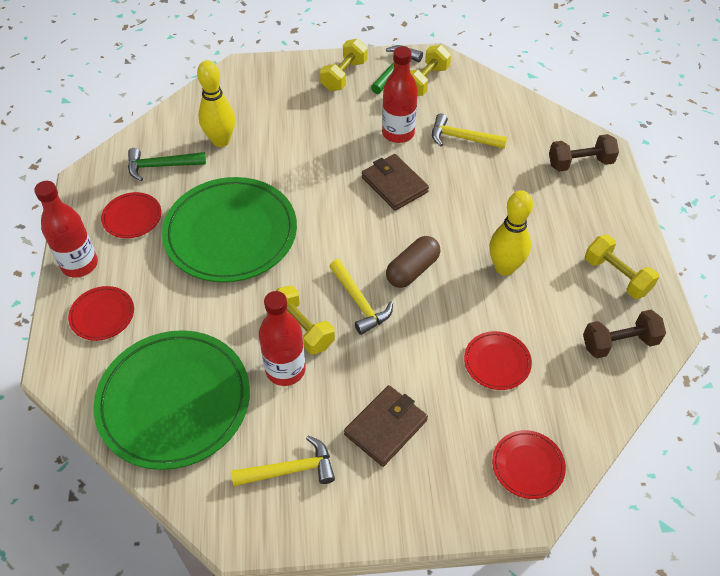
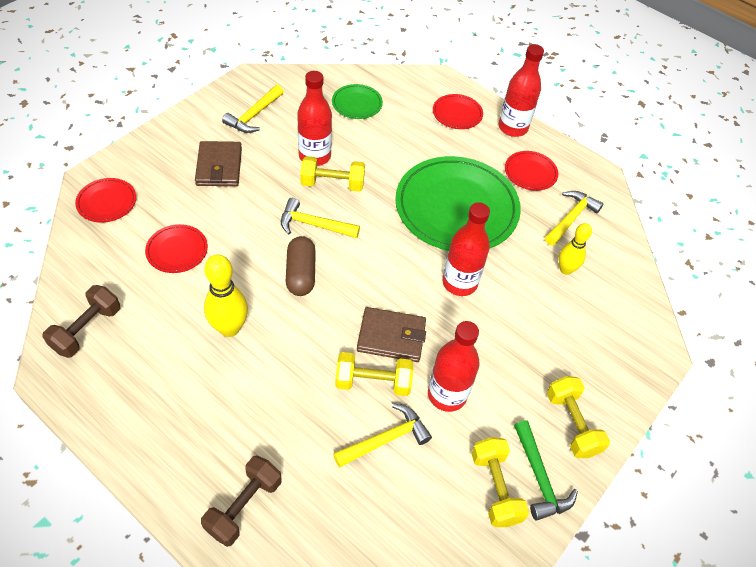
camera: 130 degrees right, 0 degrees up
(161, 166) = (571, 218): green hammer -> yellow hammer
(174, 401) = (357, 104): green plate -> green plate, size x0.45
(221, 141) = (565, 270): yellow bowling pin -> yellow bowling pin, size x0.66
(304, 183) = (459, 283): none -> red bottle
(616, 276) = (124, 392): yellow dumbbell -> yellow dumbbell (373, 382)

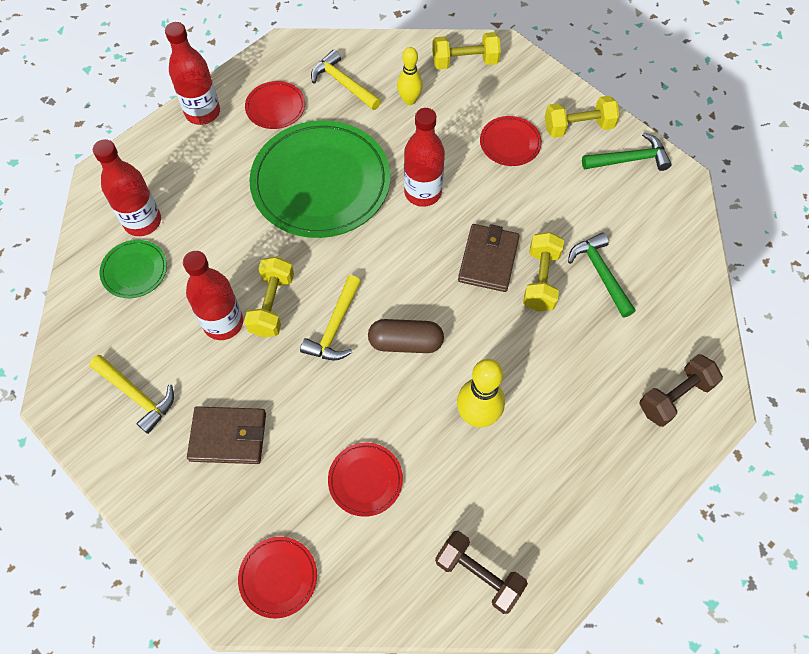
camera: 80 degrees left, 10 degrees up
(244, 506) = (675, 397): brown dumbbell -> brown dumbbell turned 75 degrees counterclockwise
(386, 439) = (600, 273): yellow hammer -> green hammer
(447, 394) = (552, 219): red bottle -> red bottle (142, 221)
(457, 114) = (171, 164): red plate -> red plate (510, 143)
(495, 488) = (641, 193): yellow dumbbell -> yellow dumbbell (465, 62)

